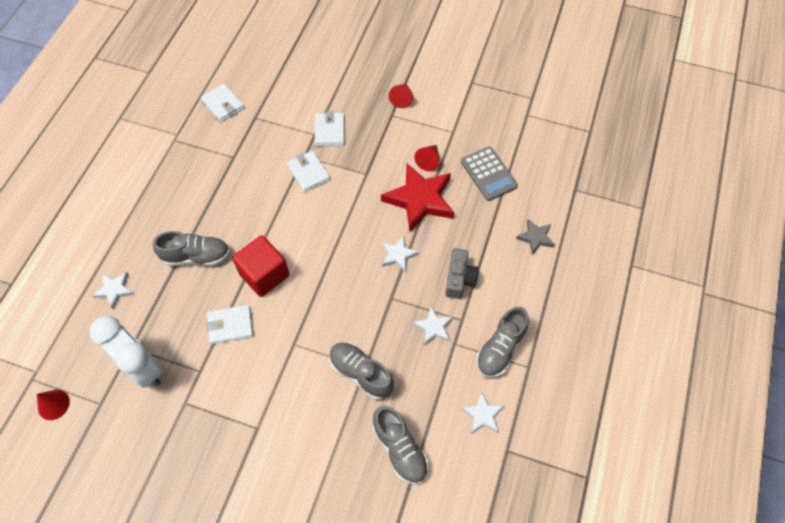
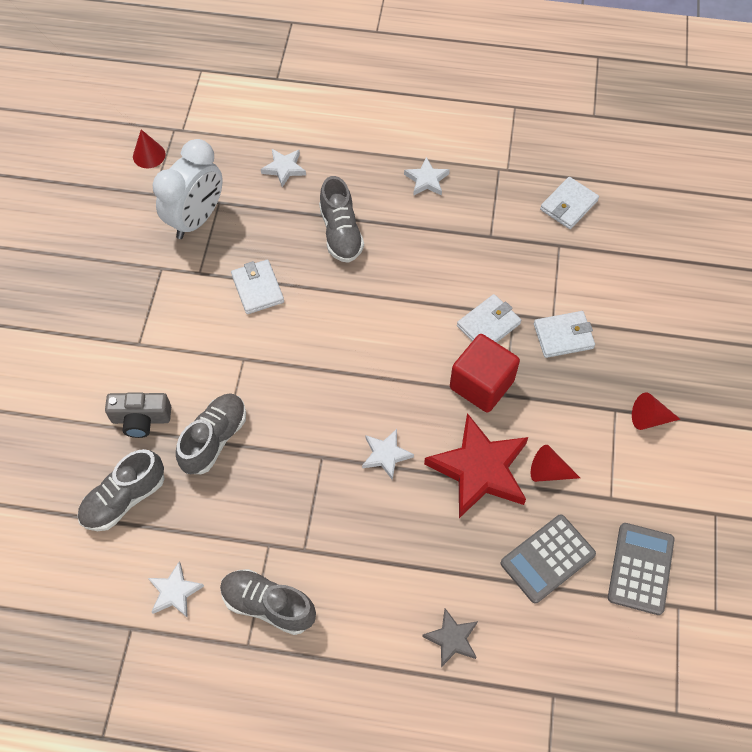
camera: 80 degrees right, 0 degrees up
(264, 274) = (329, 308): red cube -> red cube (481, 384)
(433, 327) = (287, 515): white star -> white star (426, 180)
(459, 279) = (364, 538): grey camera -> grey camera (141, 419)
(501, 127) = (640, 568): none -> grey calculator

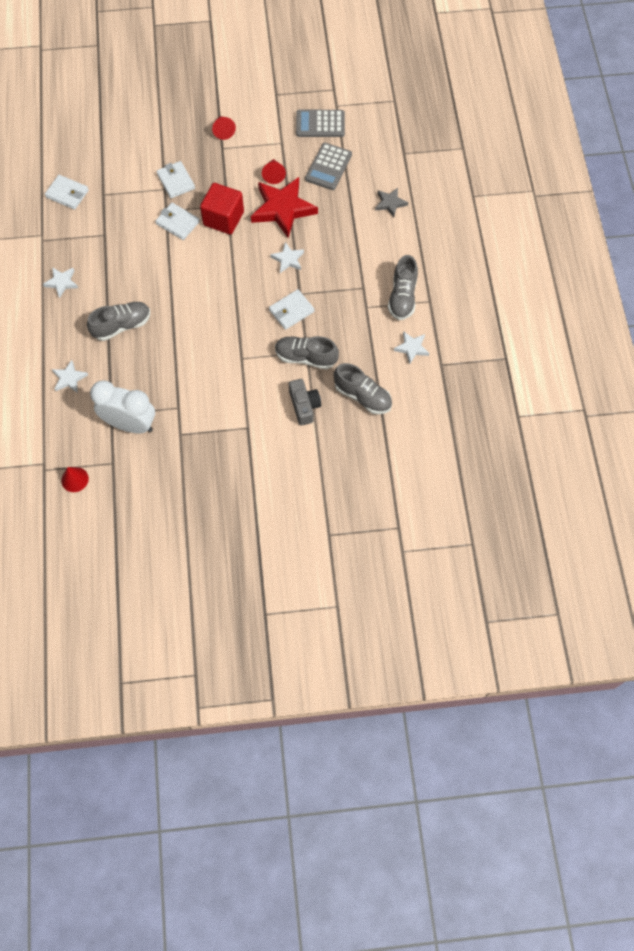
camera: 105 degrees left, 5 degrees up
(258, 288) = (182, 365): white wallet -> white wallet (291, 311)
(547, 559) = (328, 167): grey calculator -> grey calculator turned 75 degrees clockwise

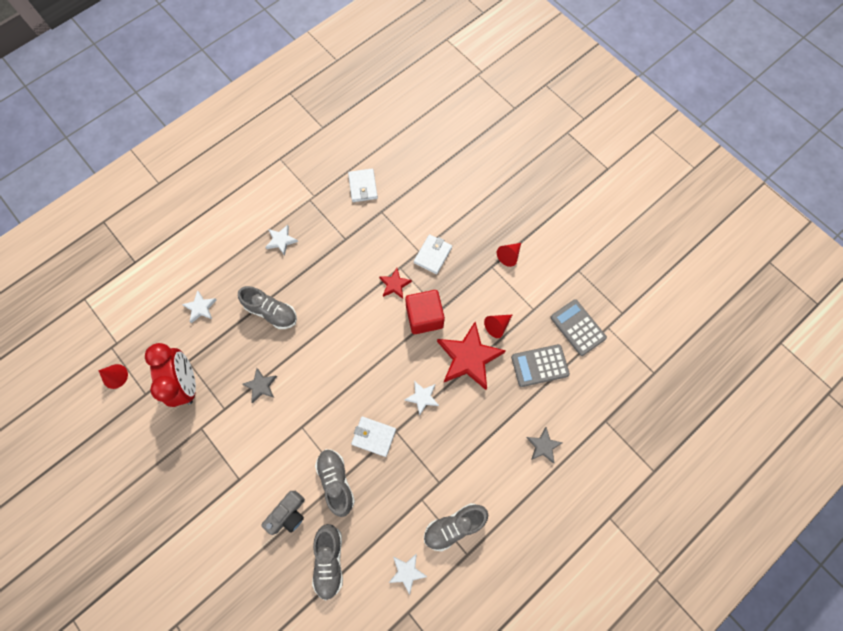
camera: 55 degrees right, 5 degrees up
(130, 424) = (187, 383): white clock -> red clock
(177, 223) = (395, 285): white wallet -> red star
(181, 369) = (261, 386): none -> grey star

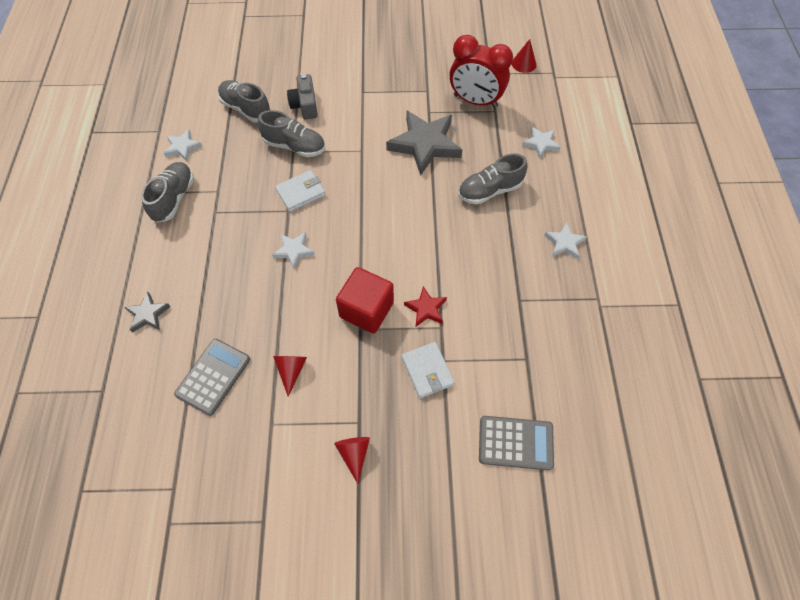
camera: 130 degrees right, 10 degrees down
(261, 386) = (425, 144): grey star -> grey star, size x2.01
(363, 186) = (576, 363): white wallet -> none
(468, 358) = (288, 317): red star -> none
(577, 327) = (207, 454): grey calculator -> grey calculator (515, 443)

